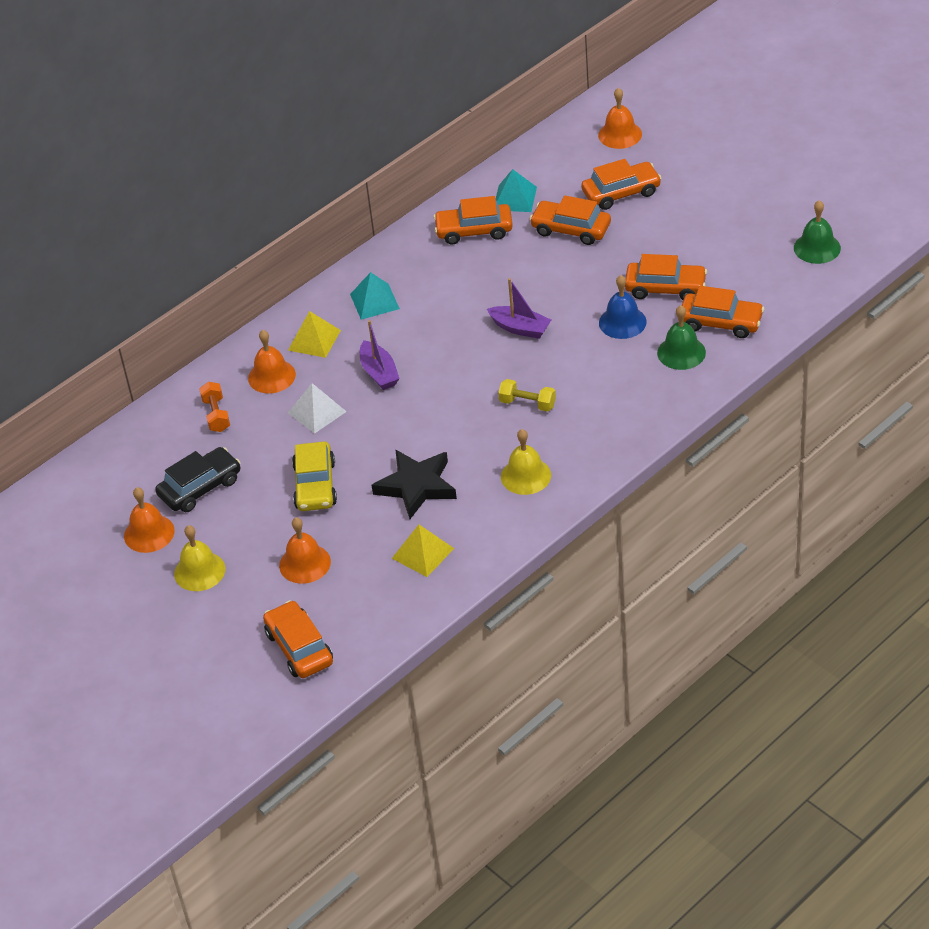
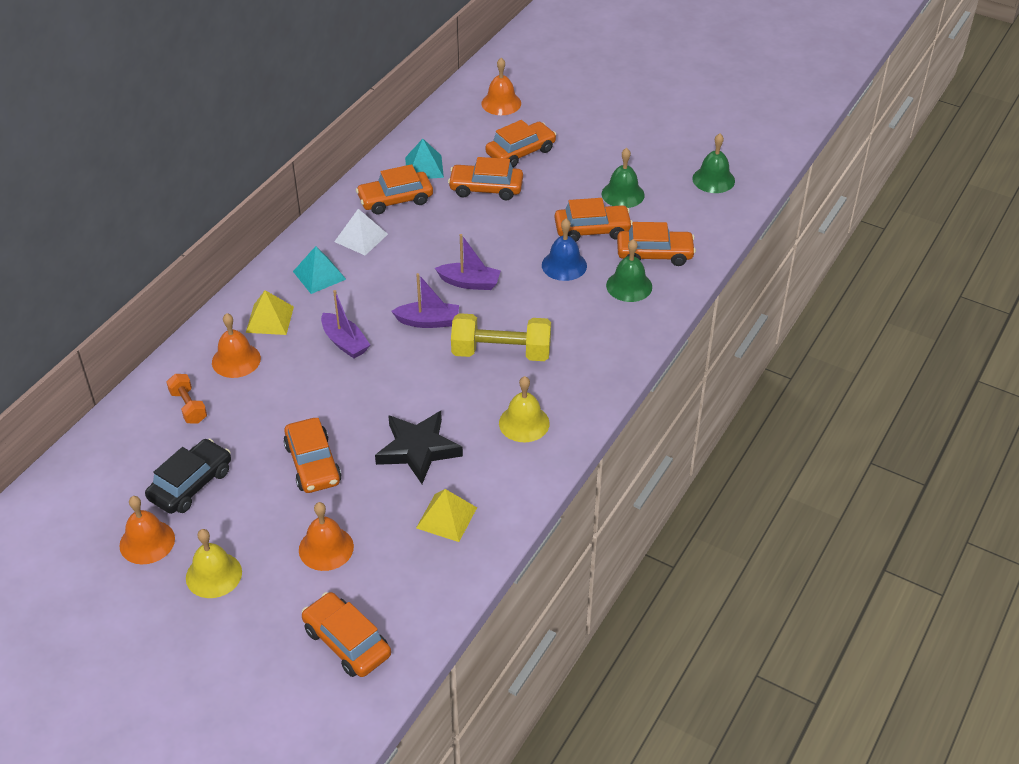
camera: 20 degrees left, 0 degrees up
(315, 485) = (313, 464): yellow car -> orange car
(317, 412) = (293, 389): white pyramid -> white pyramid (361, 237)
(466, 363) = (428, 321): none -> purple boat
(527, 403) = (501, 352): yellow dumbbell -> yellow dumbbell, size x1.82
(712, 252) = (623, 194): none -> green bell

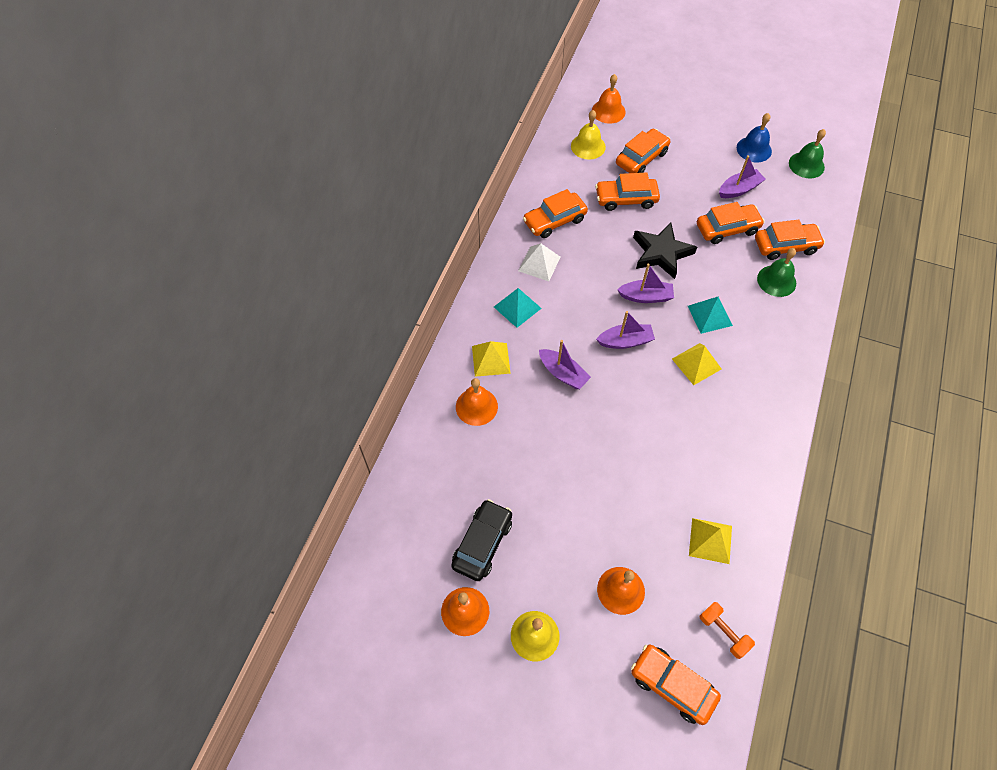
camera: 10 degrees left, 15 degrees up
(188, 406) = (452, 462): orange dumbbell -> orange dumbbell (723, 632)
(313, 464) = (579, 504): orange car -> none
(418, 449) = (662, 474): black star -> black star (661, 253)
(424, 167) = (567, 184): turquoise pyramid -> turquoise pyramid (710, 315)
(501, 352) = (696, 364): yellow dumbbell -> yellow pyramid
(524, 423) = (740, 433): yellow bell -> yellow bell (588, 146)
(564, 265) = (717, 267): blue bell -> blue bell (754, 149)
(623, 194) = (739, 189): green bell -> purple boat

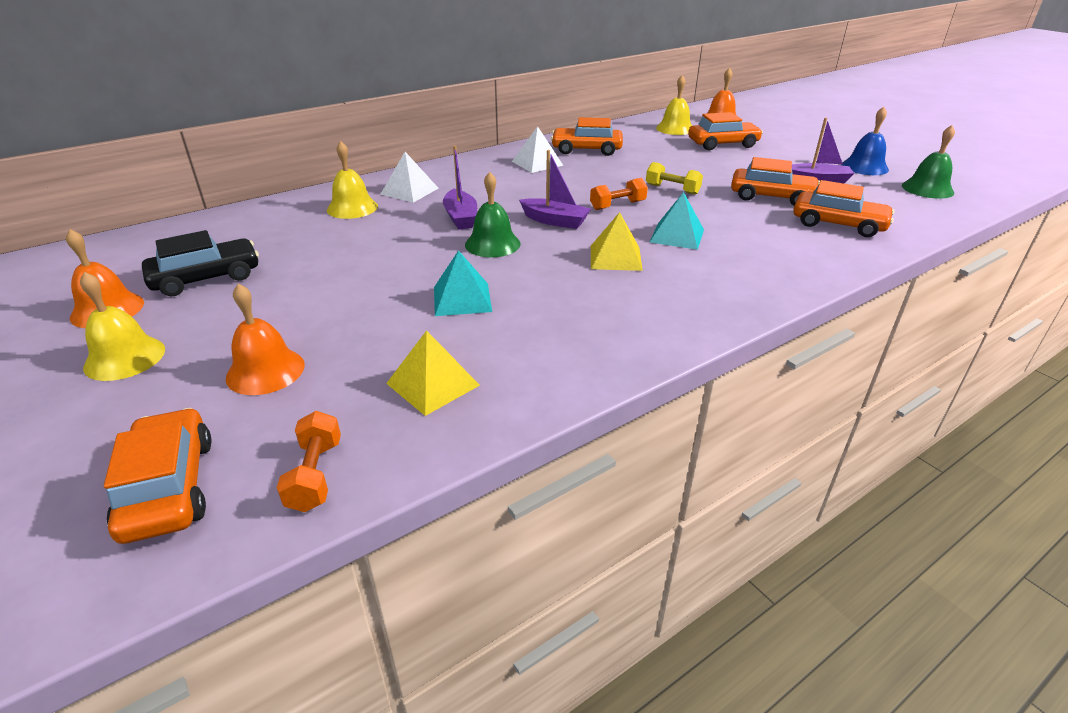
camera: 35 degrees right, 25 degrees down
(476, 406) = (352, 208): orange bell -> yellow bell
(490, 359) = (409, 191): yellow pyramid -> white pyramid
(517, 307) = (480, 176): turquoise pyramid -> turquoise pyramid (462, 299)
(626, 199) = (675, 157): orange car -> none
(646, 297) = (617, 205): purple boat -> orange dumbbell
(661, 253) = (672, 189): black star -> yellow dumbbell
(776, 280) = (797, 240): green bell -> green bell (492, 244)

